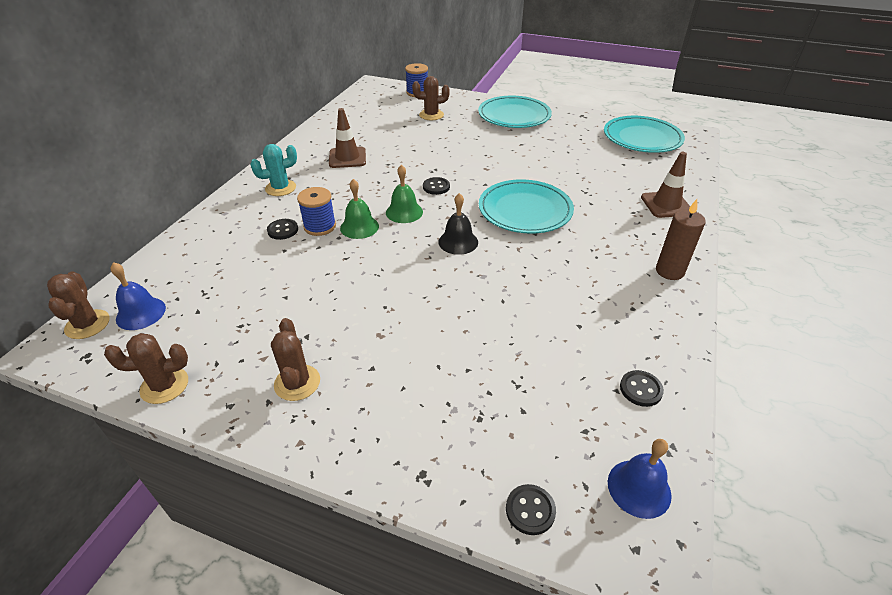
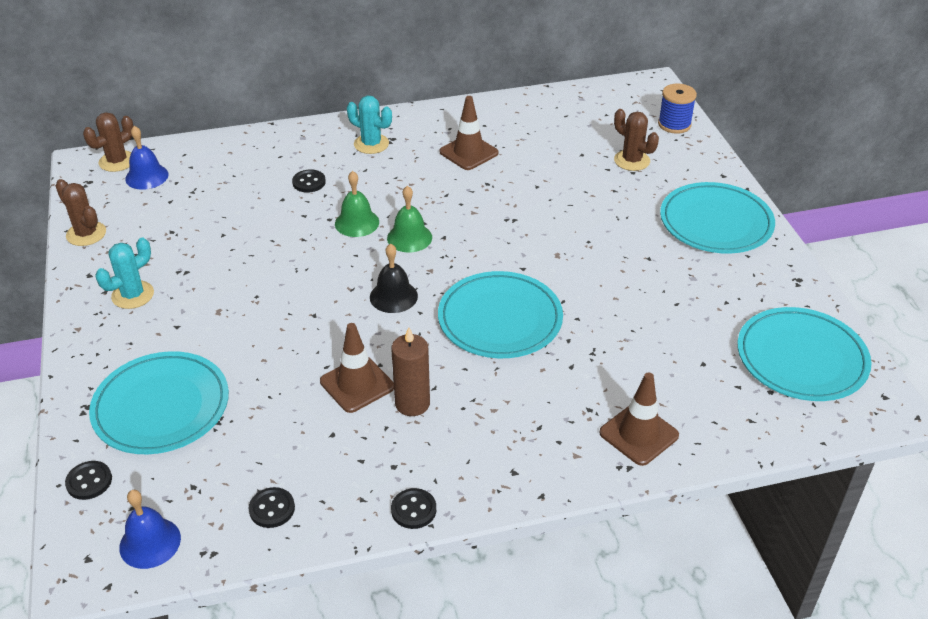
camera: 55 degrees right, 0 degrees up
(297, 383) = (133, 295): brown cactus -> turquoise cactus
(320, 226) = (334, 199): blue spool -> none
(436, 187) = (478, 236): black button -> black button (413, 510)
(469, 417) = (161, 407): none -> turquoise plate
(535, 293) = (357, 384): none -> brown traffic cone
(669, 271) = (489, 477): brown candle -> brown candle (412, 404)

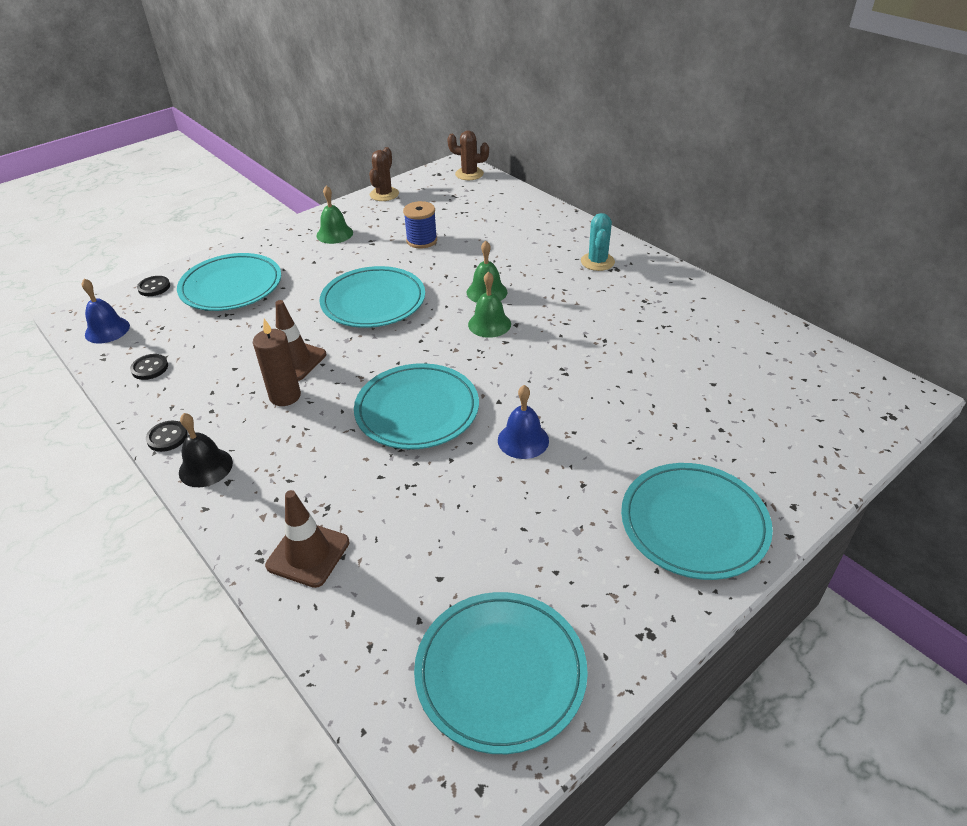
camera: 65 degrees right, 0 degrees up
(133, 295) = (334, 234): turquoise cactus -> green bell
(147, 176) = (463, 190): blue bell -> blue bell (523, 440)
(302, 301) = (373, 301): none -> turquoise plate
(309, 182) = (517, 252): black button -> none
(393, 296) = (408, 342): black bell -> black bell (205, 467)
(468, 152) = (640, 314): brown traffic cone -> none
(632, 160) = (741, 422): brown cactus -> none
(674, 124) = (848, 436): blue spool -> blue spool (422, 240)

